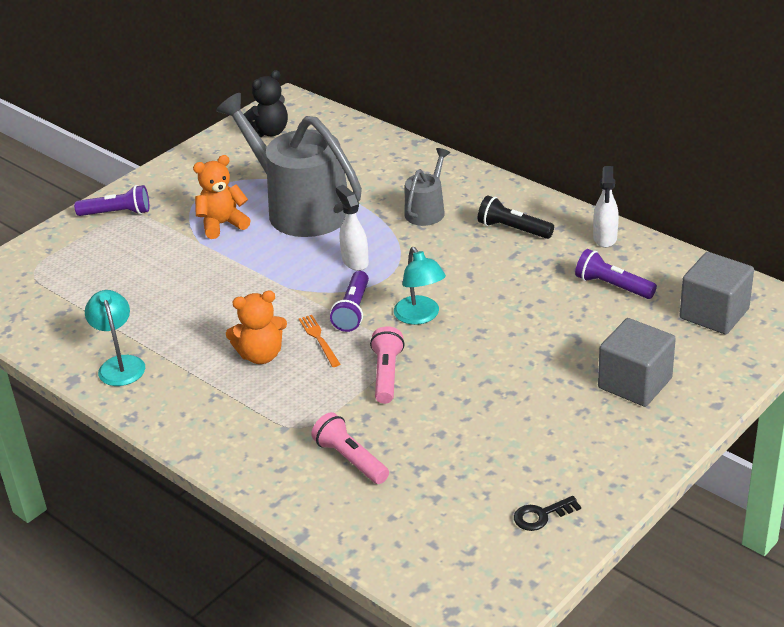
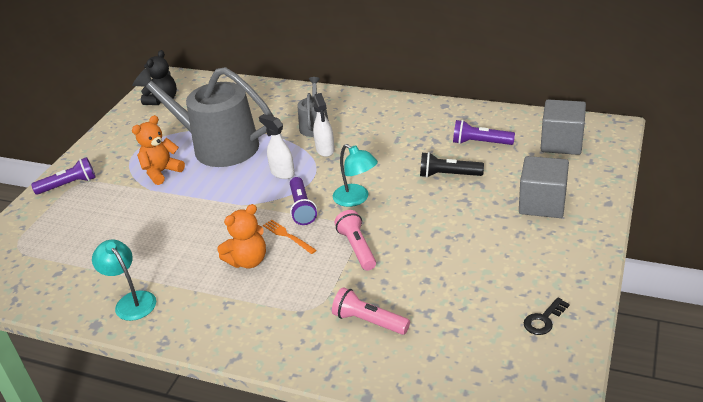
camera: 20 degrees left, 0 degrees up
(513, 229) = (385, 123): black flashlight -> black flashlight (448, 175)
(605, 238) = (453, 113): white spray bottle -> white spray bottle (325, 150)

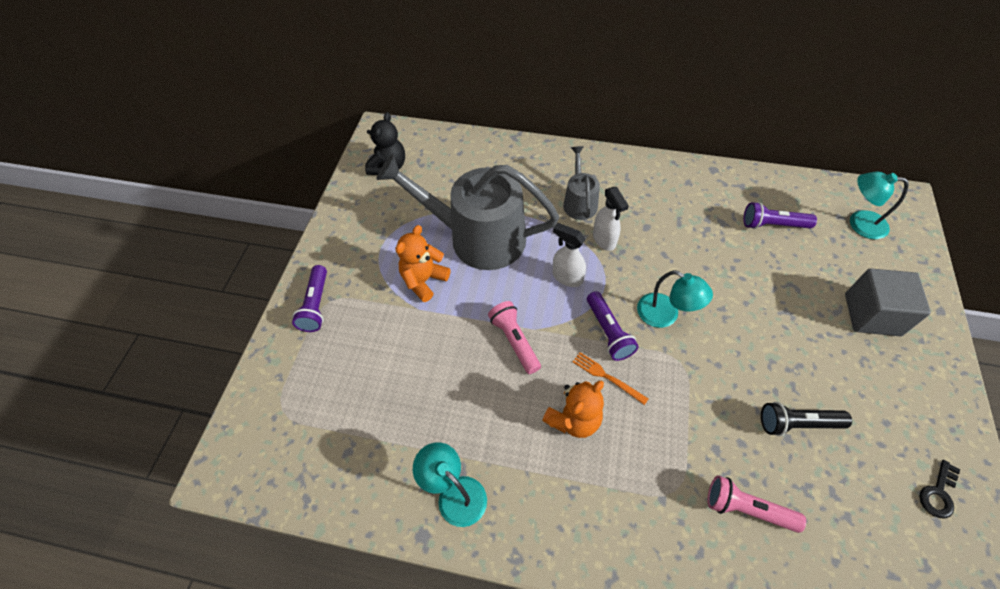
camera: 10 degrees left, 20 degrees up
(69, 185) = (316, 305): purple flashlight -> purple flashlight turned 120 degrees clockwise
(357, 248) = (693, 392): pink flashlight -> pink flashlight (514, 341)
(448, 175) = (755, 274): black flashlight -> black flashlight (797, 423)
(561, 143) = (859, 223): grey cube -> turquoise lamp

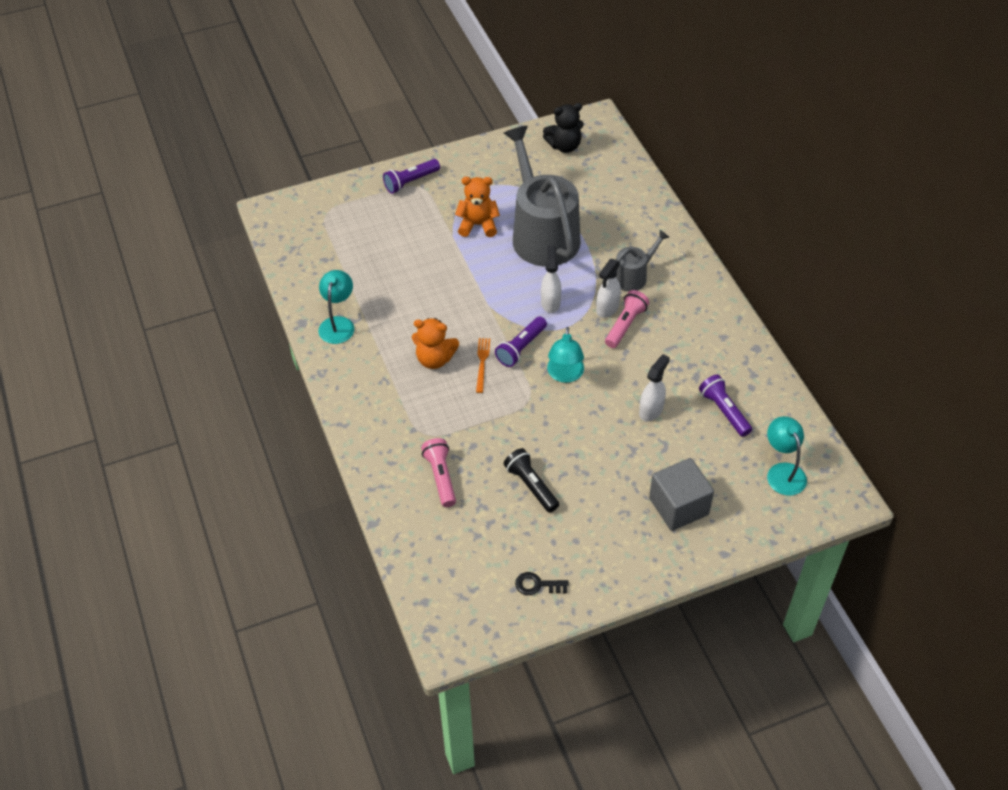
camera: 55 degrees right, 5 degrees down
(514, 341) = (469, 299): pink flashlight -> pink flashlight (625, 325)
(745, 273) = (651, 410): none -> white spray bottle

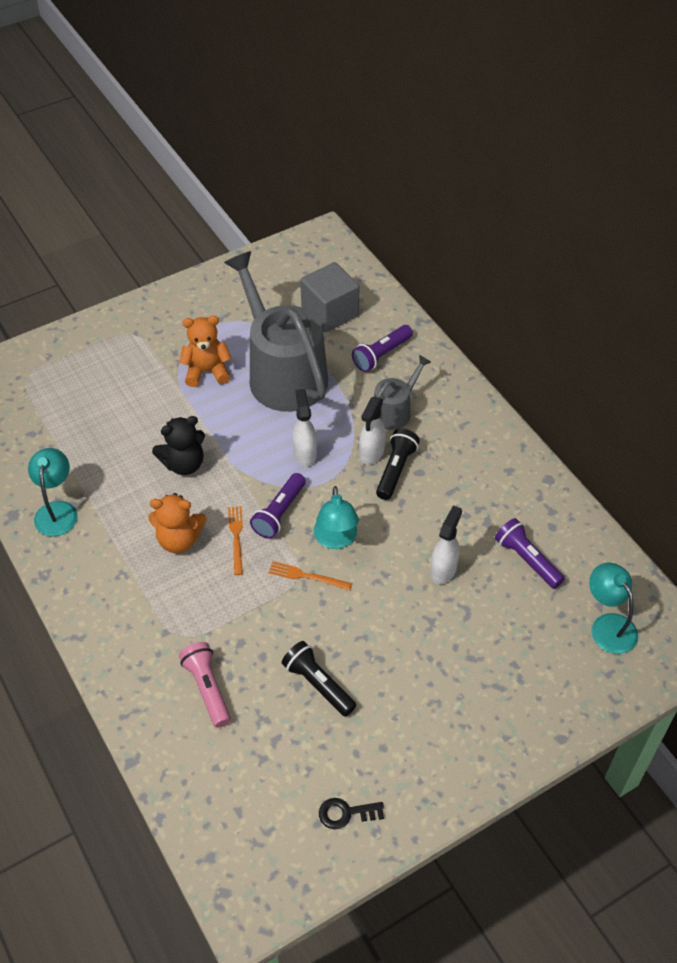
camera: 10 degrees left, 0 degrees up
(411, 182) = (122, 329): purple flashlight -> purple flashlight (381, 355)
(536, 401) = (307, 576): none -> orange fork
(564, 146) = (291, 269): black teddy bear -> black teddy bear (184, 464)
(625, 325) = (395, 470): pink flashlight -> black flashlight
(678, 506) = (496, 686): grey cube -> grey cube (330, 312)

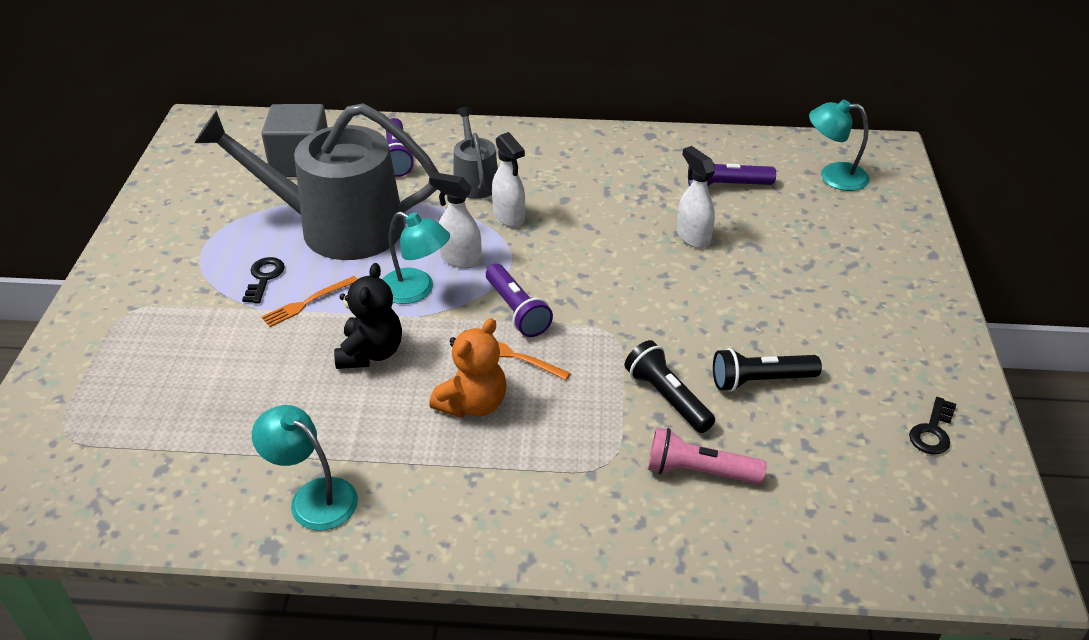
camera: 55 degrees left, 10 degrees down
(207, 371) = (264, 278): orange teddy bear -> black key
(307, 576) = (617, 328): orange fork -> orange fork (308, 302)
(336, 540) = (591, 287): turquoise lamp -> turquoise lamp (416, 290)
(395, 470) = (546, 212): black flashlight -> black flashlight (667, 398)

